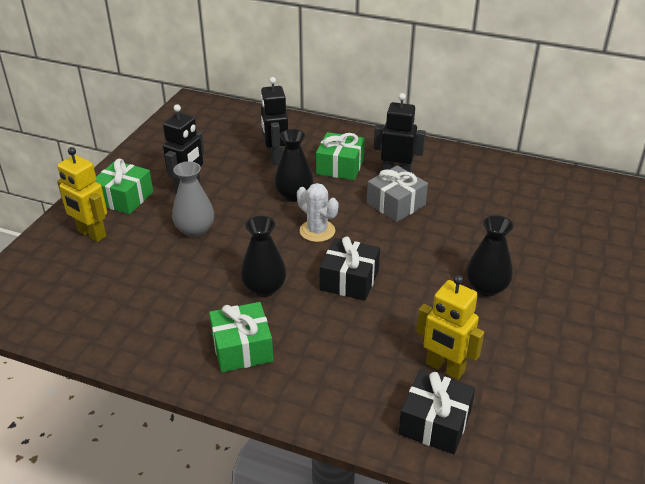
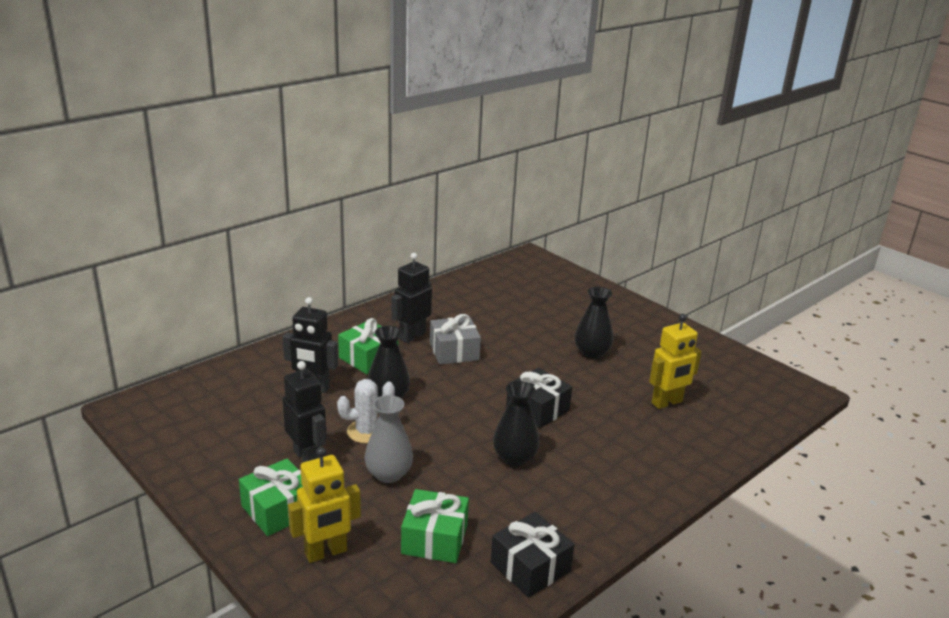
camera: 65 degrees left, 10 degrees down
(242, 348) = (587, 495): green gift -> green gift (434, 539)
(317, 231) = (456, 403): white cactus -> white cactus (366, 431)
(435, 422) = (719, 427): black gift -> black gift (530, 567)

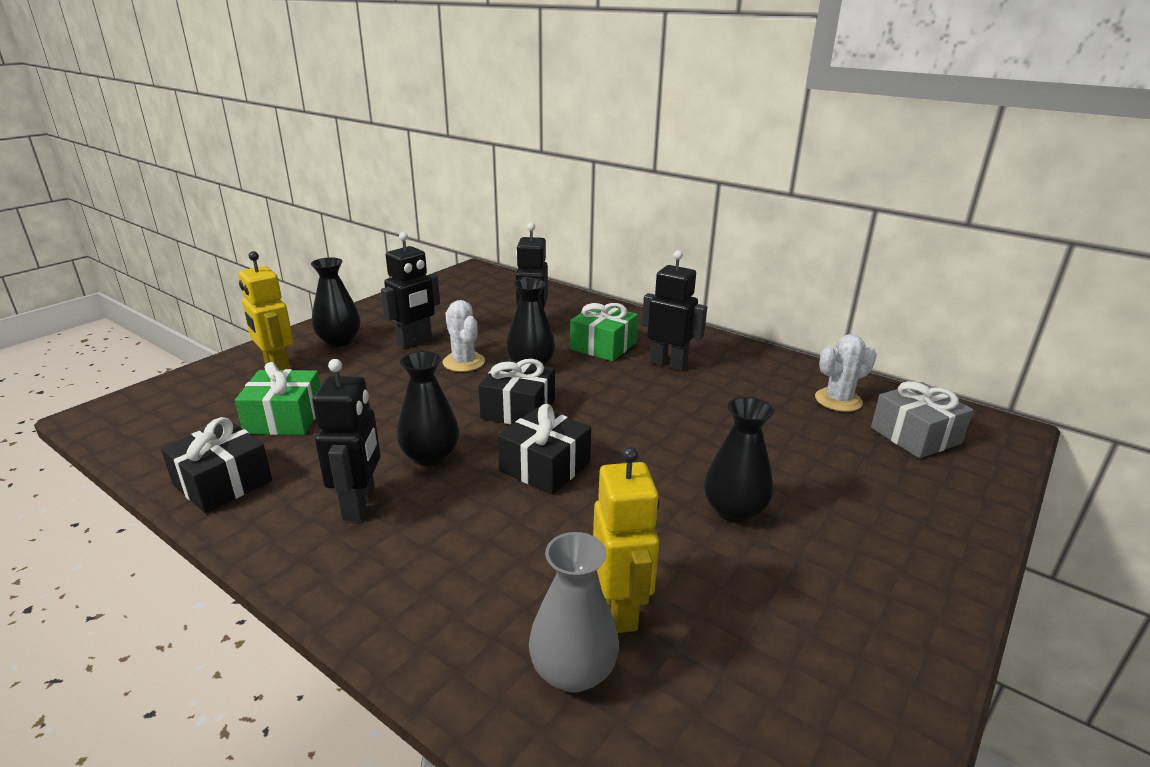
camera: 80 degrees right, 0 degrees up
(278, 509) = (339, 341): green gift -> black vase
(388, 474) = (392, 382): grey vase -> grey vase (573, 671)
(454, 351) = (652, 393): grey gift -> grey gift (915, 435)
(458, 411) = (518, 409): none -> black gift
(485, 290) = (838, 400): none -> white cactus
(569, 492) = (360, 505): none -> black robot
(667, 403) = (621, 609): yellow robot -> yellow robot turned 150 degrees counterclockwise

